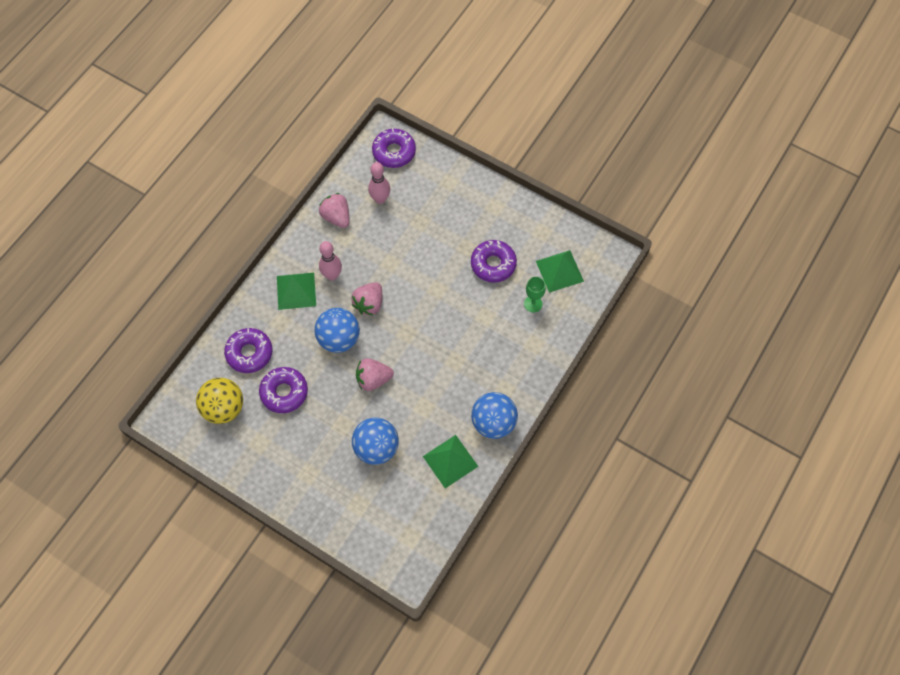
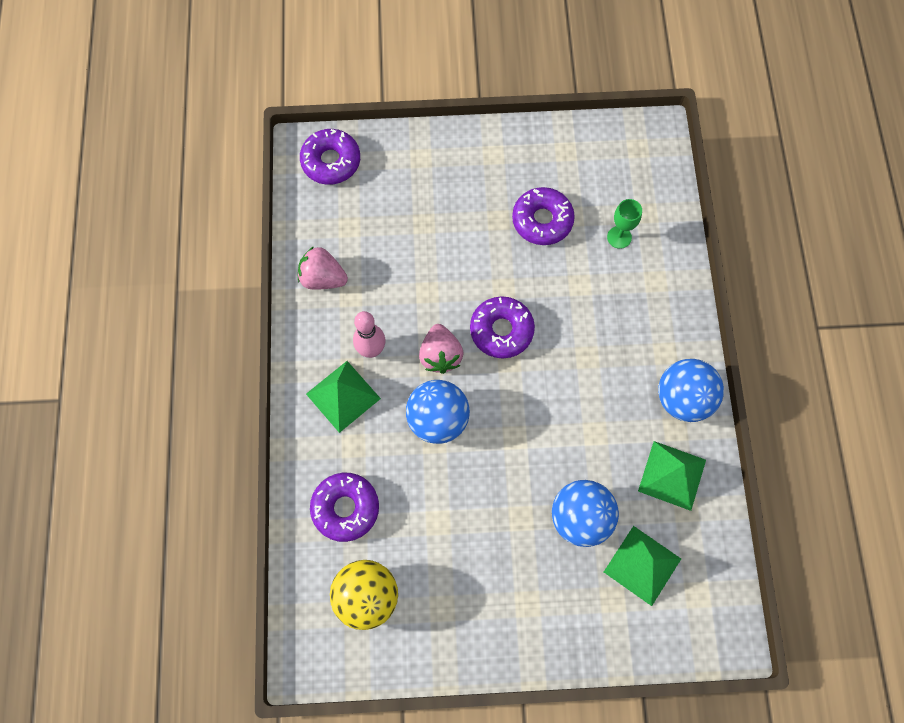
camera: 35 degrees left, 5 degrees up
(284, 392) = (424, 527): purple donut -> purple donut (501, 330)
(373, 379) = (514, 440): pink strawberry -> none
(380, 199) = (357, 225): pink bowling pin -> none
(559, 271) = (618, 182): green pyramid -> green pyramid (642, 565)

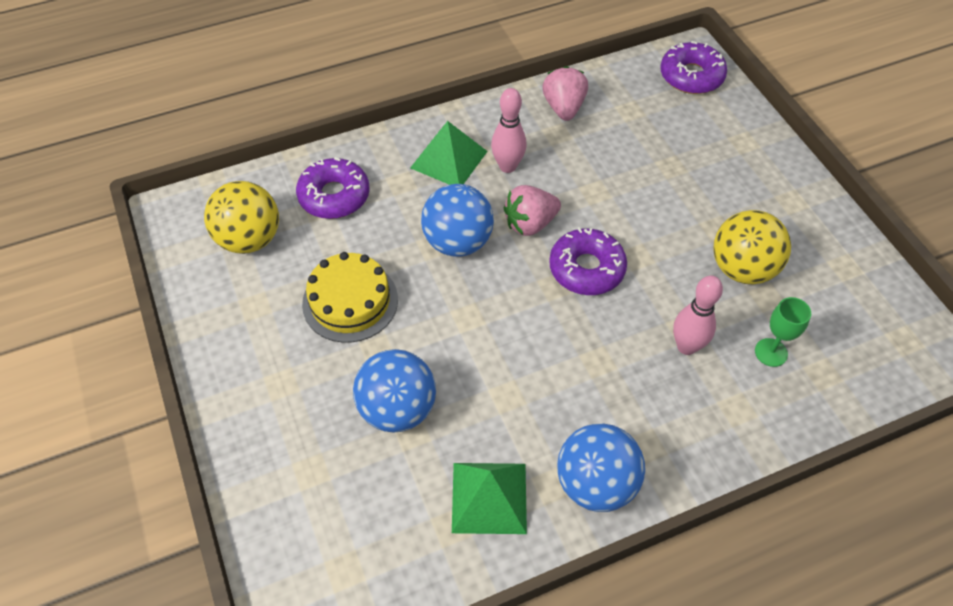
camera: 70 degrees right, 15 degrees down
(466, 526) = (350, 301): none -> yellow cake
(542, 220) = (742, 269): purple donut -> yellow ball
(595, 290) = (686, 346): none -> pink bowling pin
(642, 565) = (362, 493): green pyramid -> none

